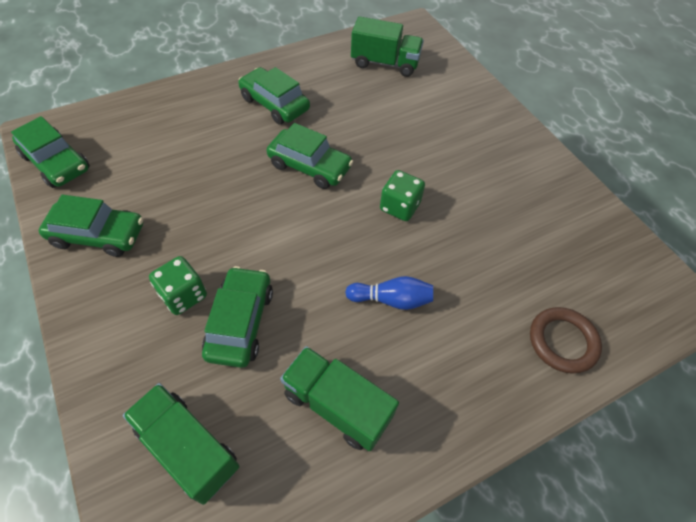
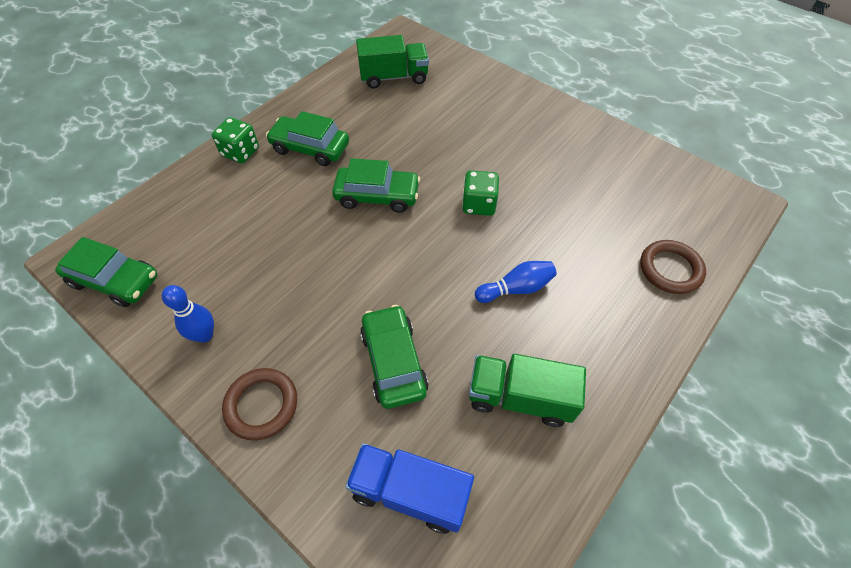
camera: 20 degrees left, 0 degrees up
(98, 235) = (205, 335): green car -> blue bowling pin
(109, 314) = (261, 405): none -> brown ring
(183, 295) = (325, 359): green dice -> green dice (240, 152)
(188, 448) = (410, 492): green truck -> blue truck

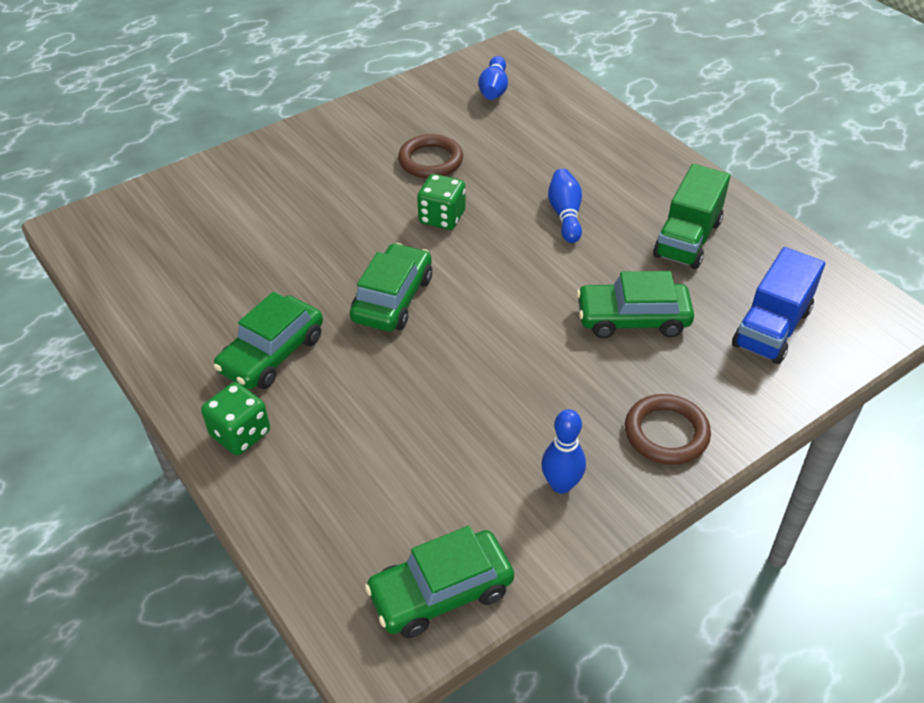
camera: 75 degrees left, 10 degrees down
(115, 280) = (441, 592): green car -> green car turned 150 degrees counterclockwise
(394, 77) = (171, 250): green truck -> none
(670, 269) = (571, 115): brown ring -> brown ring (430, 161)
(674, 203) = (494, 89): none -> blue bowling pin

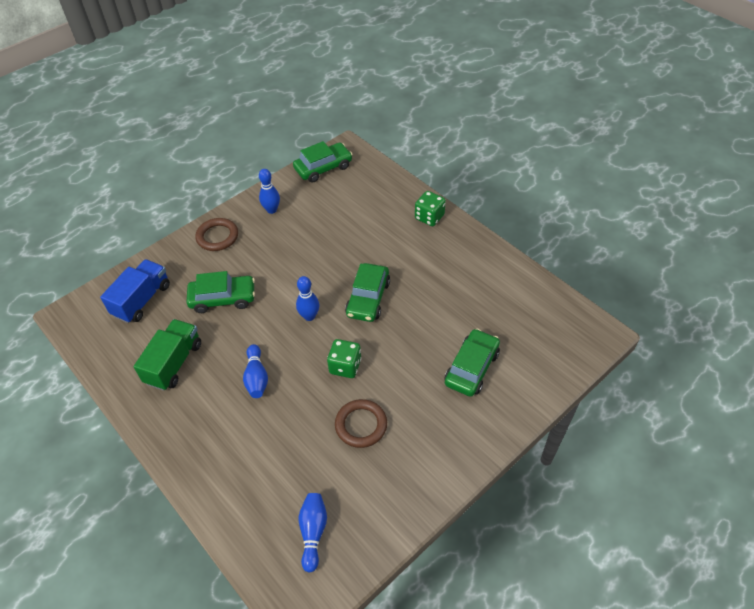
camera: 175 degrees right, 5 degrees up
(272, 354) = (429, 258): green car -> green car (471, 368)
(489, 282) = (309, 316): none -> blue bowling pin

